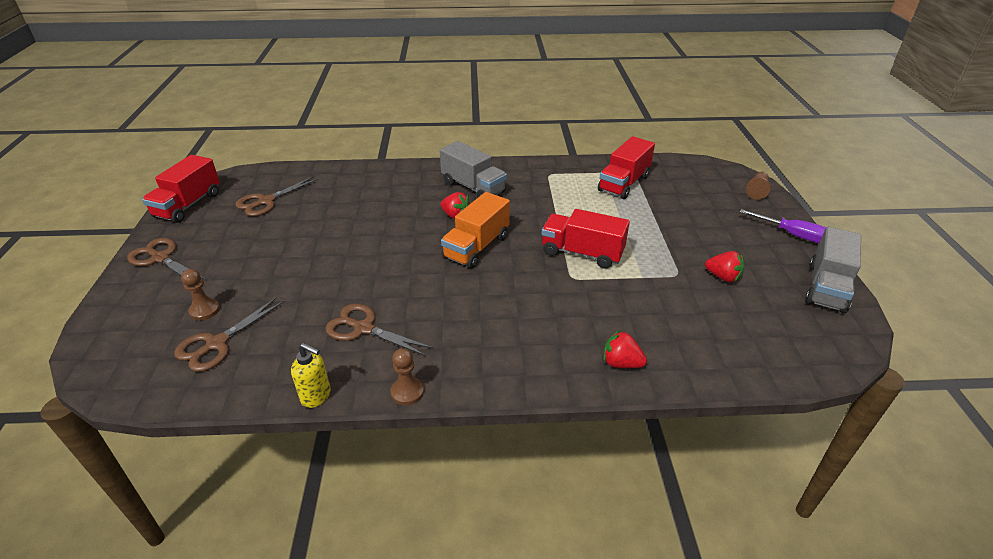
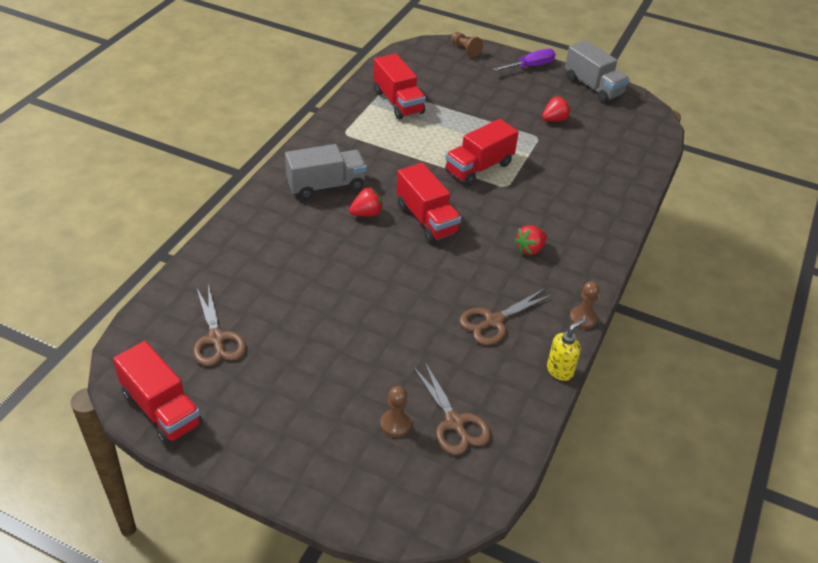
camera: 65 degrees left, 5 degrees up
(160, 258) = (268, 449): brown scissors -> none
(476, 247) = (426, 219): orange truck -> red truck
(621, 363) = (612, 205): red strawberry -> red strawberry (530, 249)

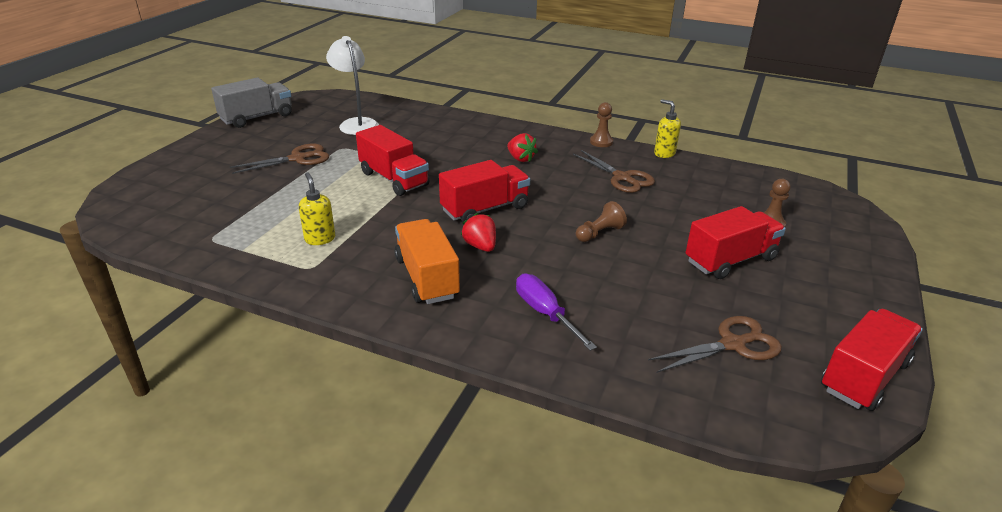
camera: 90 degrees left, 10 degrees down
(326, 185) = (427, 278): grey truck -> orange truck
(382, 135) = (320, 239): none -> yellow soap dispenser
(398, 102) = (247, 228): red truck -> red truck (730, 260)
(454, 423) = (748, 197): brown scissors -> brown scissors (298, 159)
(465, 49) = (138, 182): brown pawn -> brown pawn (599, 233)
(530, 66) = (201, 146): purple screwdriver -> purple screwdriver (545, 313)
(554, 119) = (312, 138): red strawberry -> none
(593, 142) = (356, 123): none -> white lamp

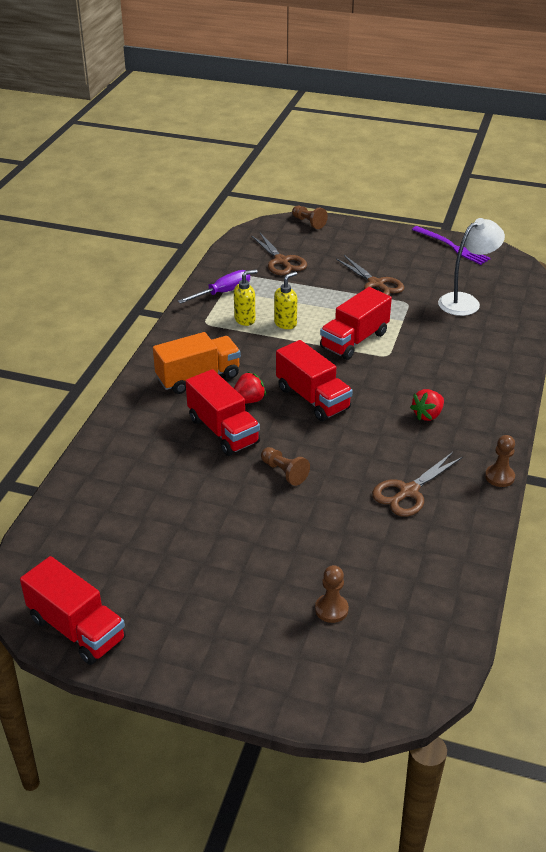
camera: 85 degrees right, 5 degrees up
(132, 183) = (309, 222): none -> brown pawn
(257, 117) = (452, 246): grey truck -> purple fork
(545, 313) = (156, 441): purple screwdriver -> purple screwdriver (223, 292)
(664, 153) = (489, 532): yellow soap dispenser -> yellow soap dispenser (285, 323)
(730, 260) = (250, 564): red truck -> red truck (223, 431)
(733, 344) = (119, 548): brown scissors -> brown scissors (281, 261)

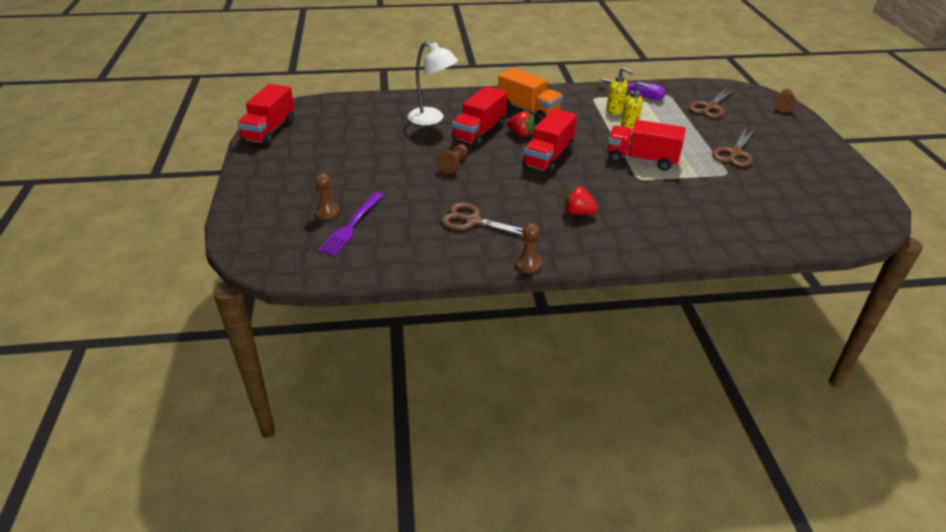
camera: 65 degrees right, 0 degrees up
(452, 246) = (852, 179): purple fork -> purple fork (352, 225)
(466, 301) = (769, 203): white lamp -> white lamp (432, 119)

